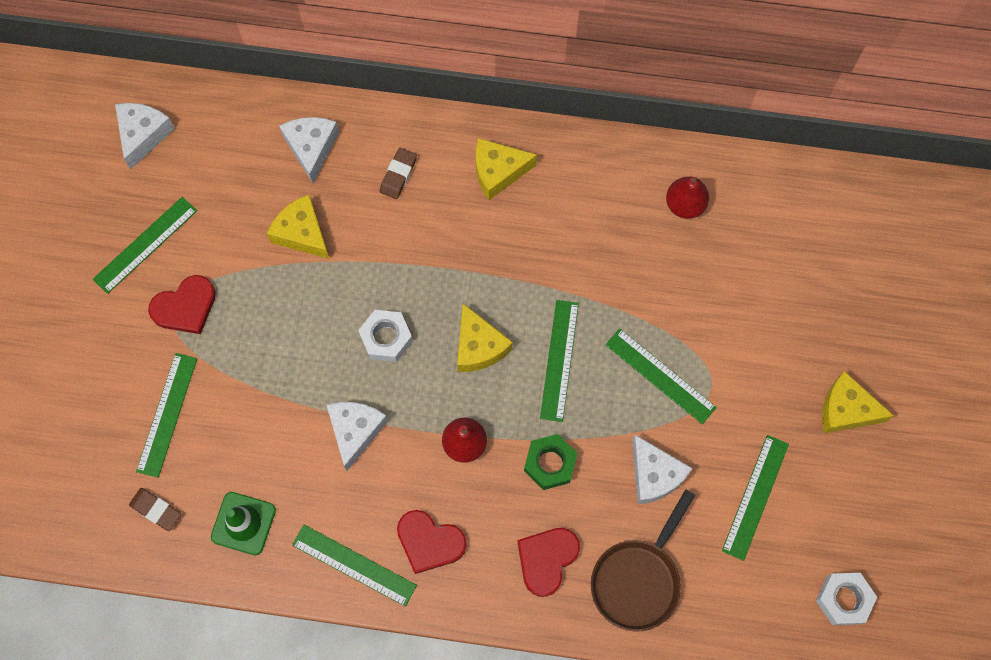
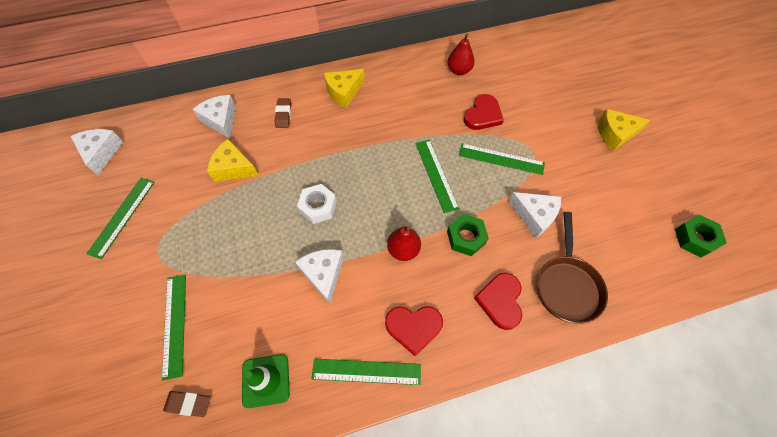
camera: 25 degrees left, 10 degrees down
(185, 307) = (165, 244): red heart -> red heart (483, 115)
(479, 346) = (381, 187): yellow cheese -> none
(755, 497) = (601, 202): green ruler -> none
(843, 600) = (695, 239): white nut -> green nut

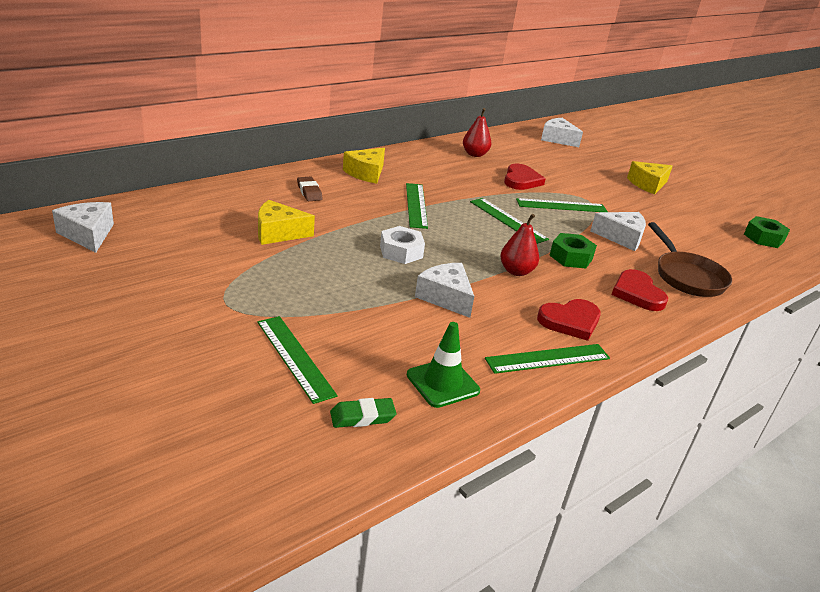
camera: 25 degrees left, 30 degrees down
(122, 216) = (157, 281): green ruler -> green ruler (416, 205)
(189, 403) = (362, 417): brown eraser -> green eraser
(221, 120) = (235, 200): white cheese -> white cheese (557, 139)

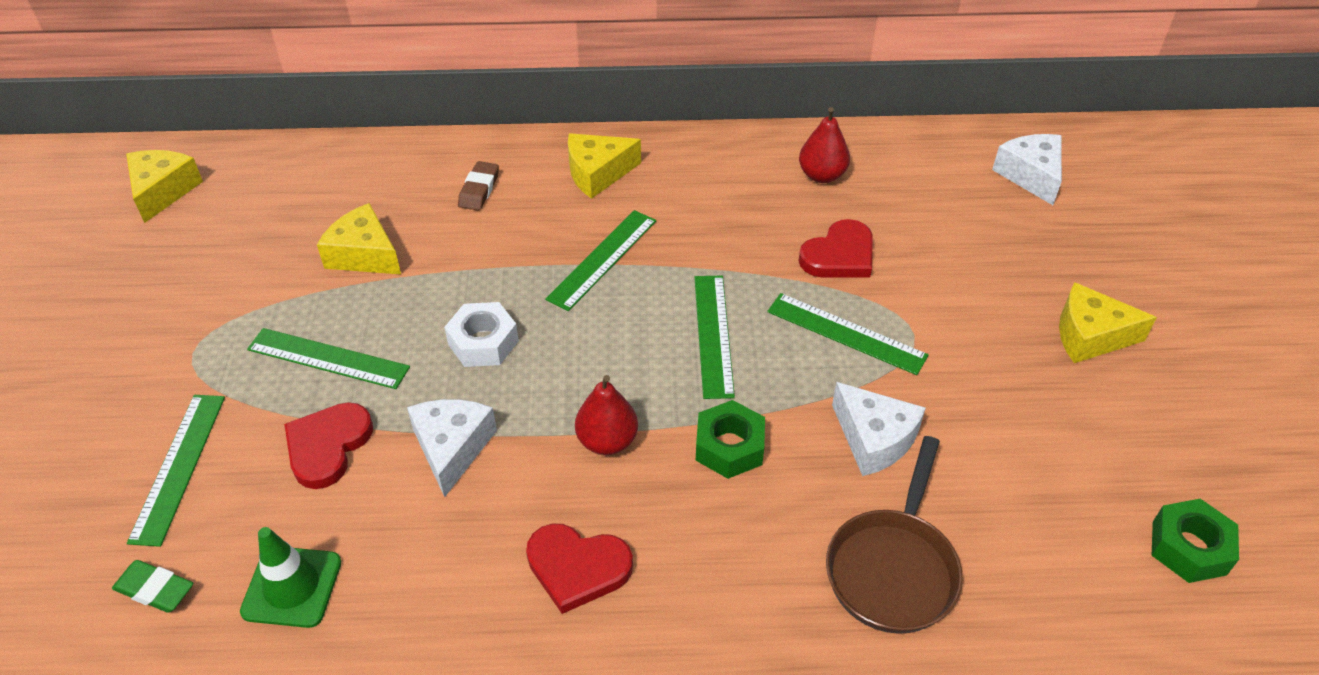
camera: 40 degrees right, 15 degrees up
(88, 235) = (163, 191): white cheese -> yellow cheese
(548, 359) = (466, 617): green ruler -> green ruler (328, 359)
(637, 293) = (754, 563): red heart -> red heart (328, 446)

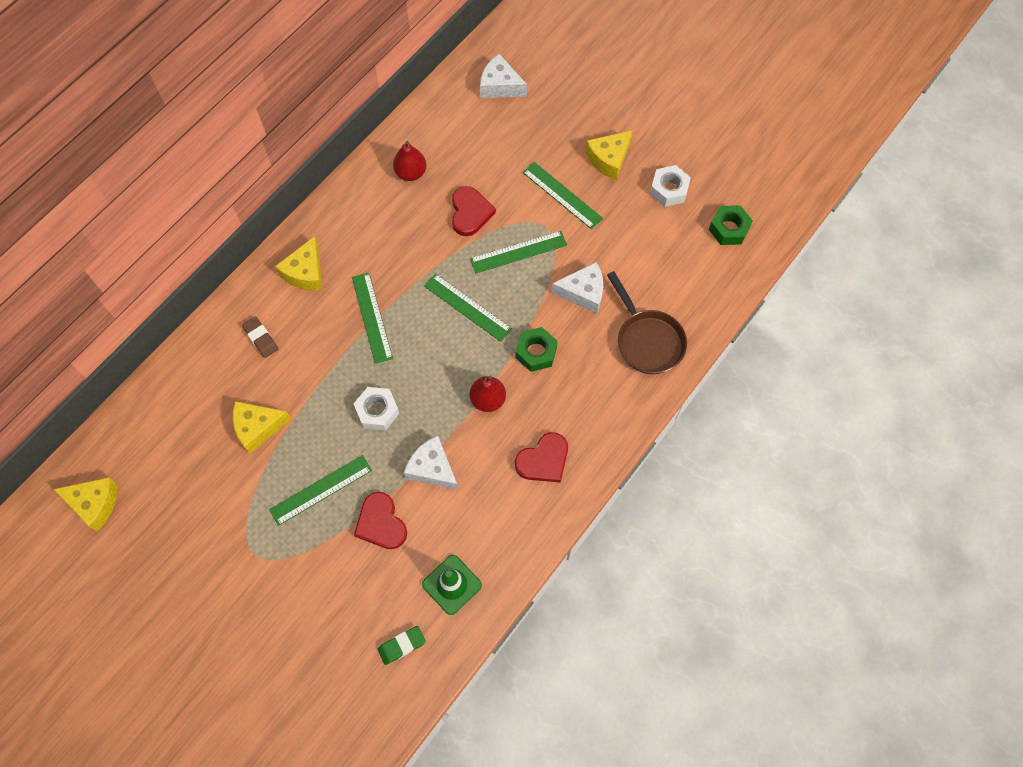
camera: 50 degrees left, 20 degrees up
(163, 191) = (94, 503): yellow cheese -> yellow cheese turned 150 degrees clockwise
(178, 467) = (332, 599): green ruler -> green ruler (562, 195)
(1142, 430) = (669, 190): none -> white nut

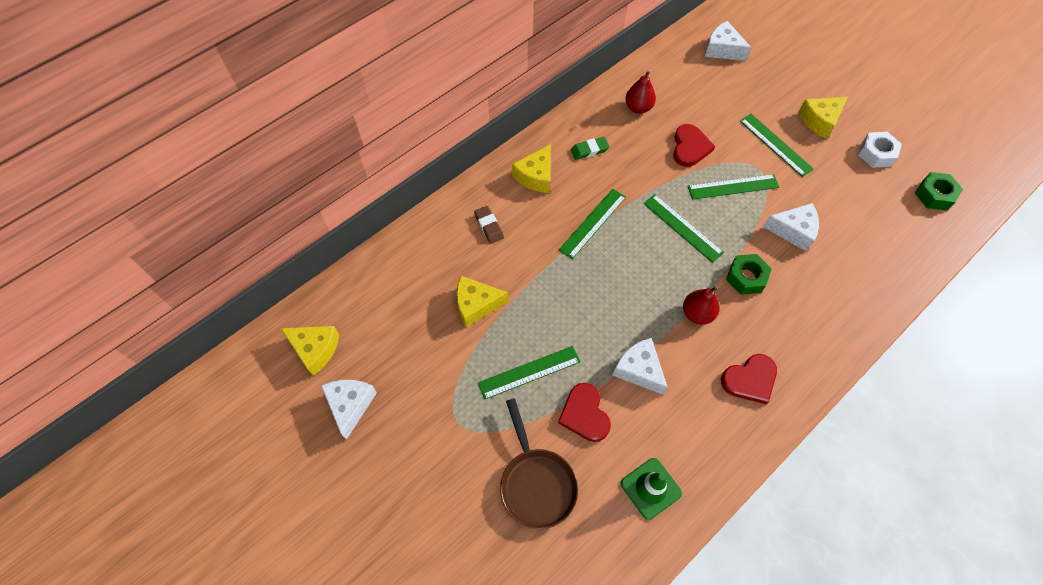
camera: 10 degrees right, 5 degrees down
(141, 555) = (350, 405): none -> white cheese
(372, 317) = (593, 223): green ruler -> green ruler turned 45 degrees clockwise
(377, 411) = (590, 307): white nut -> none
(402, 645) = (595, 543): green eraser -> green eraser (589, 150)
(647, 340) = (855, 283): brown pan -> brown pan (536, 483)

